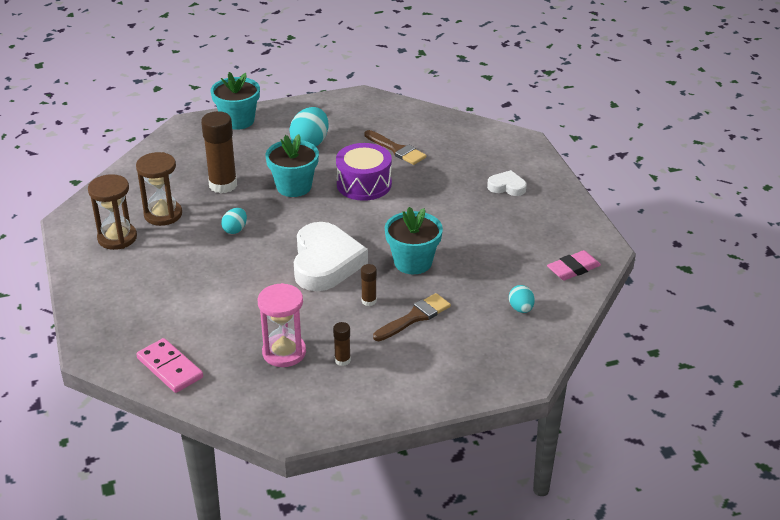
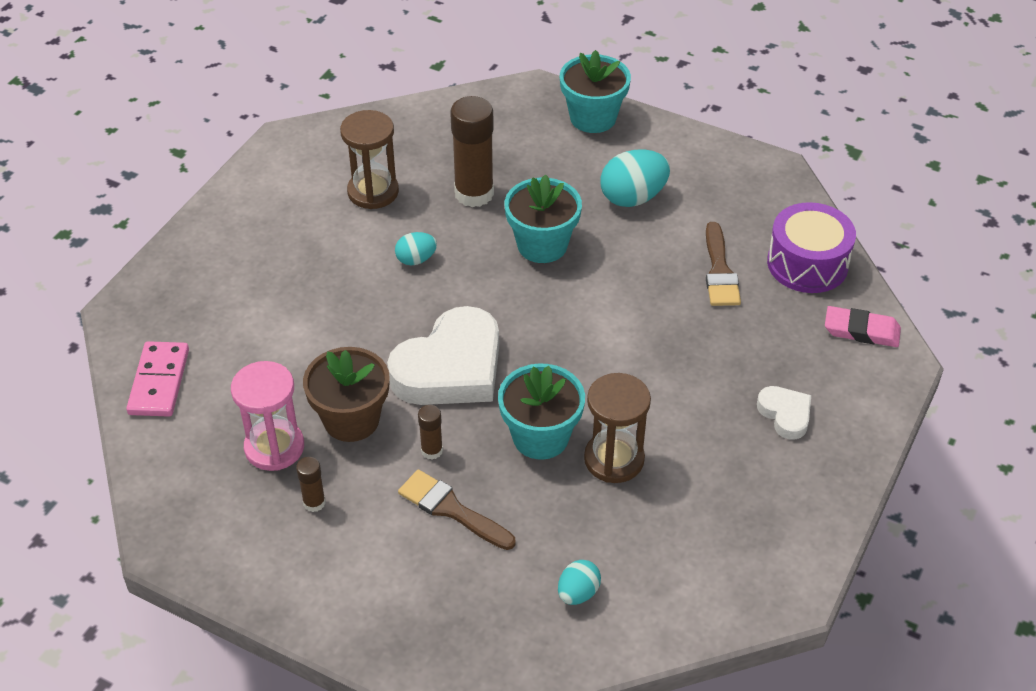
camera: 45 degrees right, 10 degrees up
(117, 238) = (299, 191): brown hourglass -> brown hourglass (614, 459)
(307, 315) = (351, 420): none -> brown flower pot
(364, 184) = (621, 294): purple drum -> purple drum (807, 264)
(415, 317) = (451, 509): brown brush -> brown brush turned 150 degrees counterclockwise
(573, 269) = (712, 590): pink eraser -> pink eraser (861, 331)

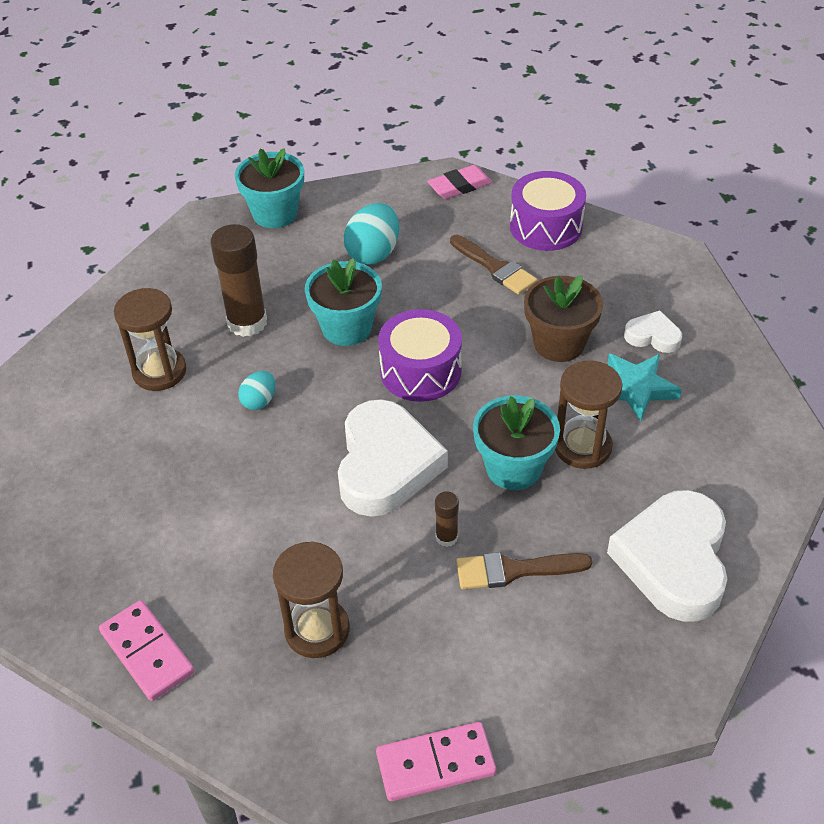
camera: 40 degrees left, 0 degrees up
(248, 591) = (435, 763): none -> pink domino
(274, 447) = (317, 630): pink hourglass -> brown hourglass
(314, 502) = (403, 648): brown glue stick -> none
(351, 420) = (355, 560): brown flower pot -> brown flower pot (559, 344)
(559, 315) = (420, 371): none -> purple drum
(578, 593) = (673, 560): turquoise egg -> white heart
(715, 446) = (636, 388): none -> turquoise star
(861, 331) = (632, 249): pink eraser -> pink eraser (460, 186)

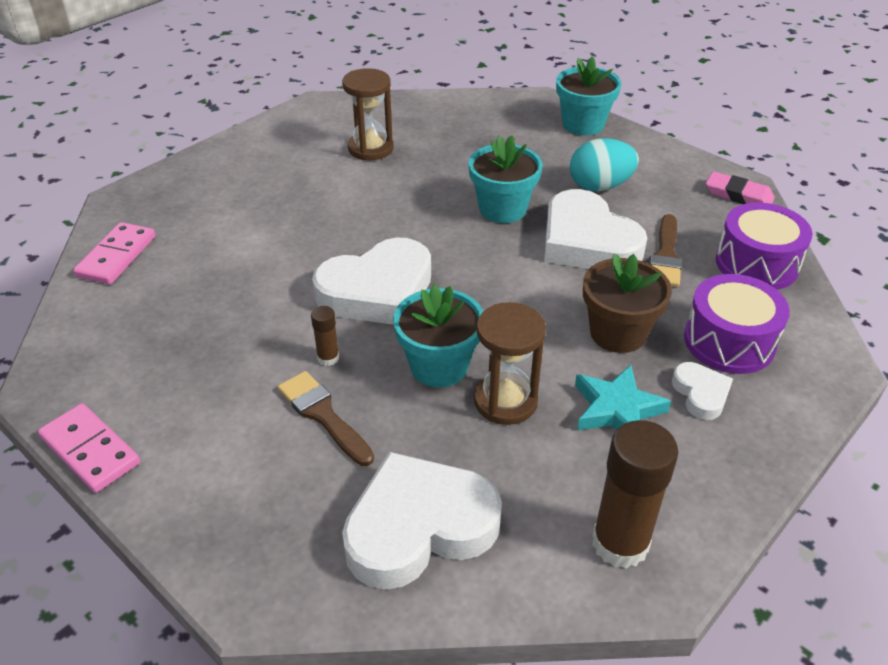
camera: 55 degrees right, 5 degrees down
(247, 322) = (457, 162): brown glue stick -> brown glue stick (620, 543)
(259, 401) = (385, 202): turquoise egg -> none
(317, 630) = (185, 327): brown hourglass -> none
(420, 371) = (497, 266): purple drum -> purple drum (729, 341)
(439, 301) = (587, 242): none -> white heart

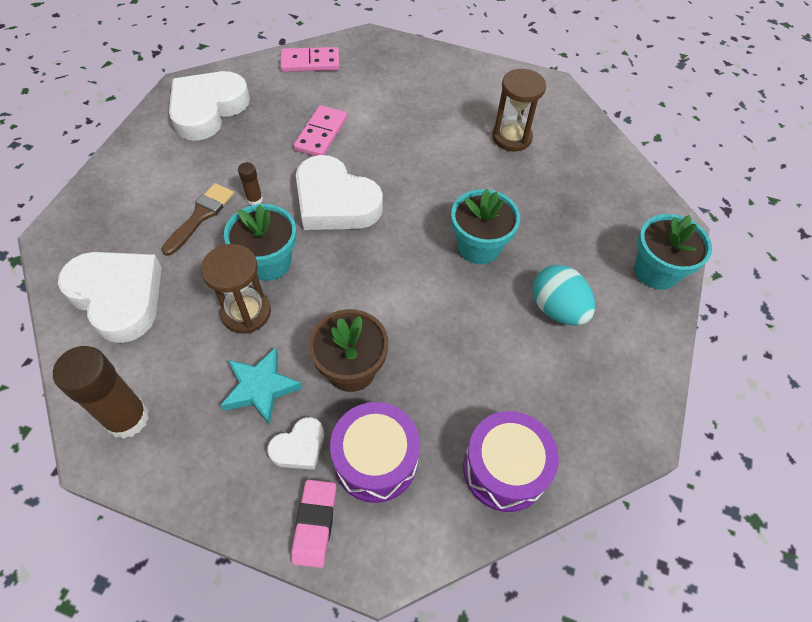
camera: 65 degrees right, 15 degrees up
(90, 450) = (142, 125): pink domino -> pink domino (321, 134)
(587, 242) = (465, 319): white heart -> white heart (208, 110)
(665, 256) = (476, 385): brown brush -> none
(738, 195) = (617, 435): pink eraser -> pink eraser (314, 524)

